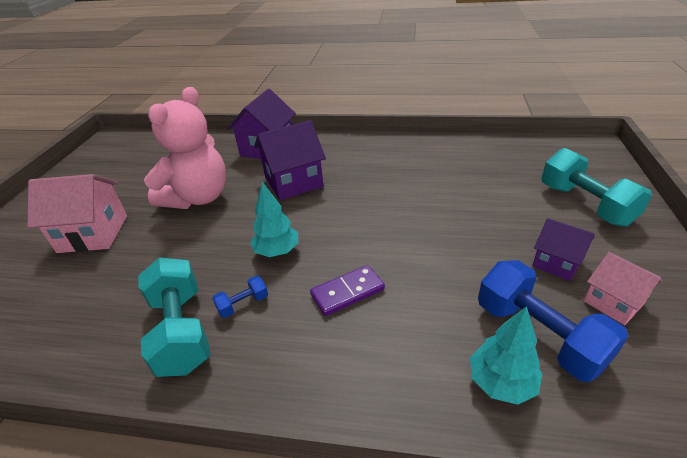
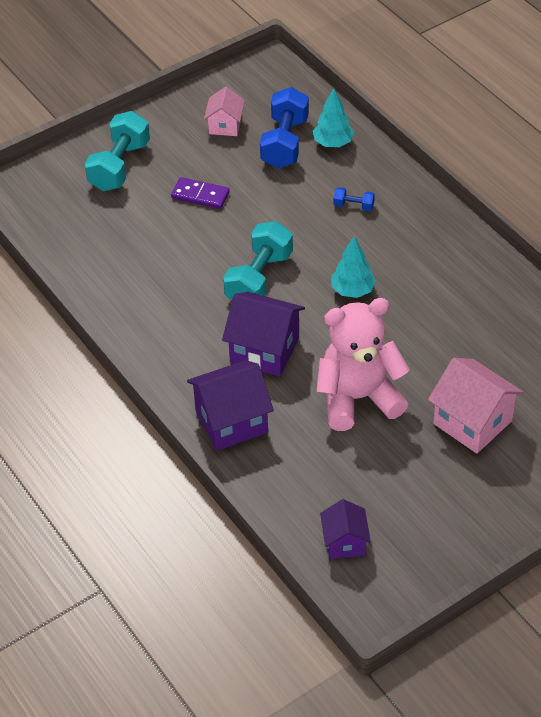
camera: 135 degrees left, 10 degrees up
(181, 331) = (460, 279): turquoise dumbbell -> turquoise dumbbell (259, 279)
(243, 304) = (411, 269): blue dumbbell -> blue dumbbell (353, 206)
(347, 292) = (344, 230): purple domino -> purple domino (200, 195)
(556, 263) = (210, 157): purple house -> purple house (344, 542)

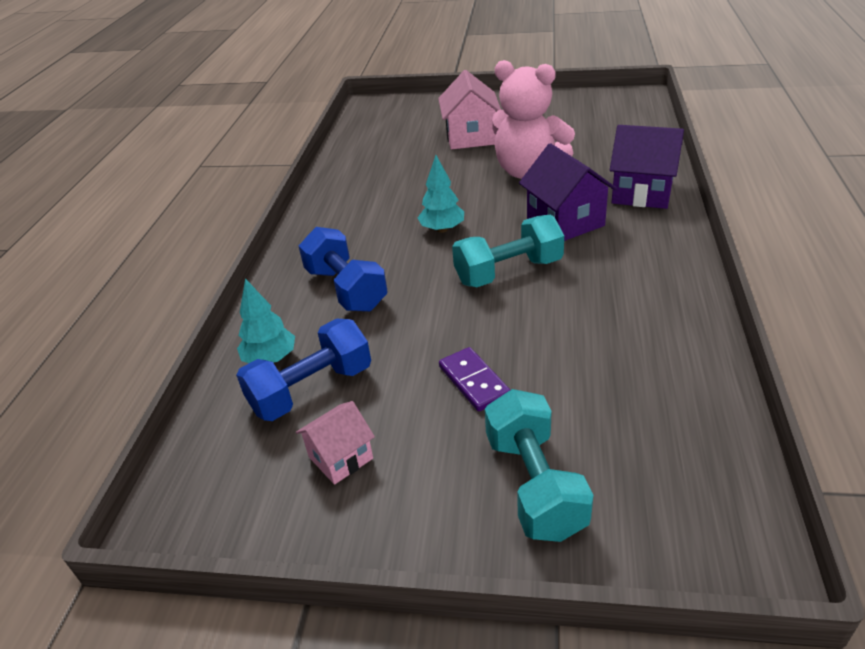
camera: 135 degrees left, 10 degrees down
(119, 166) = (534, 484): turquoise dumbbell -> turquoise dumbbell turned 75 degrees counterclockwise
(344, 542) = (623, 119): purple house -> none
(353, 206) = (346, 289): blue dumbbell -> blue dumbbell, size x2.19

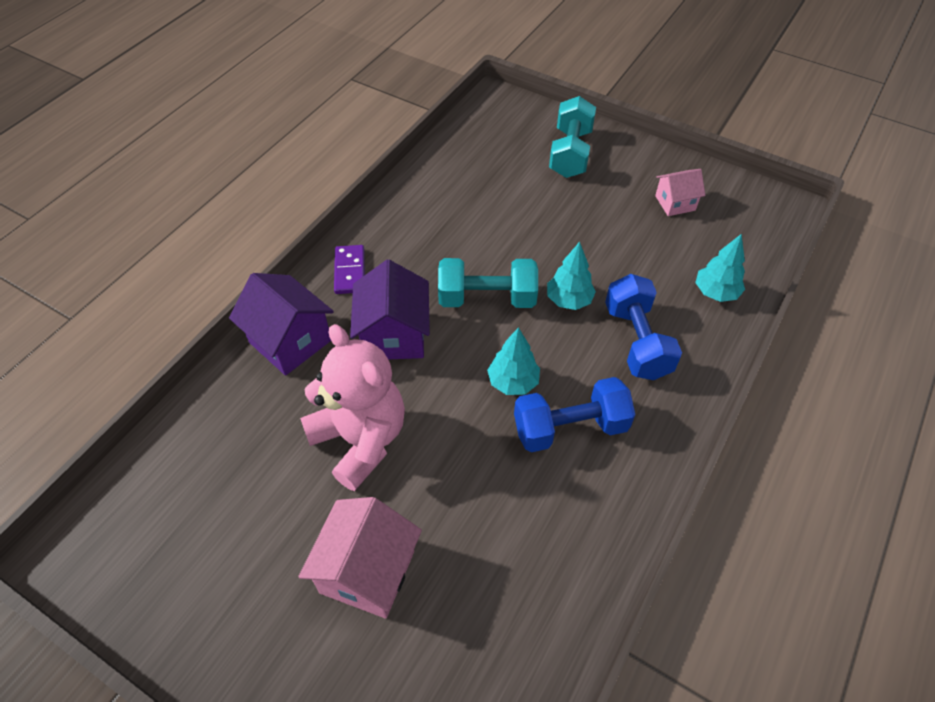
camera: 160 degrees left, 15 degrees up
(311, 389) = (686, 254): blue dumbbell -> blue dumbbell (570, 428)
(427, 298) = (569, 300): none -> turquoise tree
(473, 381) = (571, 218): purple domino -> purple domino (350, 271)

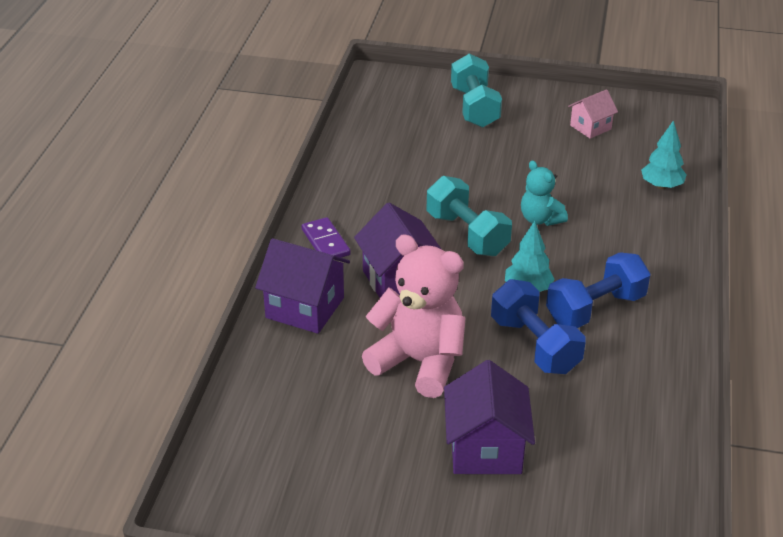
camera: 20 degrees left, 15 degrees down
(367, 571) = (485, 449): pink house -> purple house
(487, 298) = (467, 234): turquoise dumbbell -> turquoise dumbbell turned 75 degrees clockwise
(569, 300) = (540, 219): turquoise tree -> turquoise teddy bear
(637, 341) = (615, 235): blue dumbbell -> blue dumbbell (535, 345)

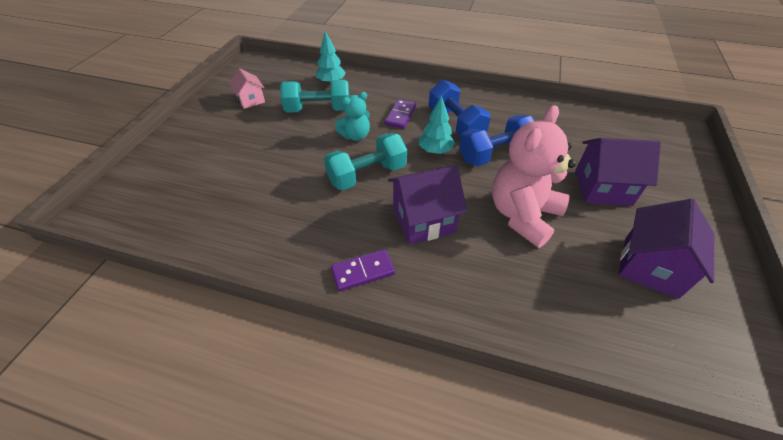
camera: 85 degrees left, 10 degrees up
(305, 308) = (461, 292): purple house -> purple house (650, 266)
(474, 107) = (189, 154): turquoise dumbbell -> turquoise dumbbell (318, 110)
(599, 255) = (400, 115): none -> purple domino

